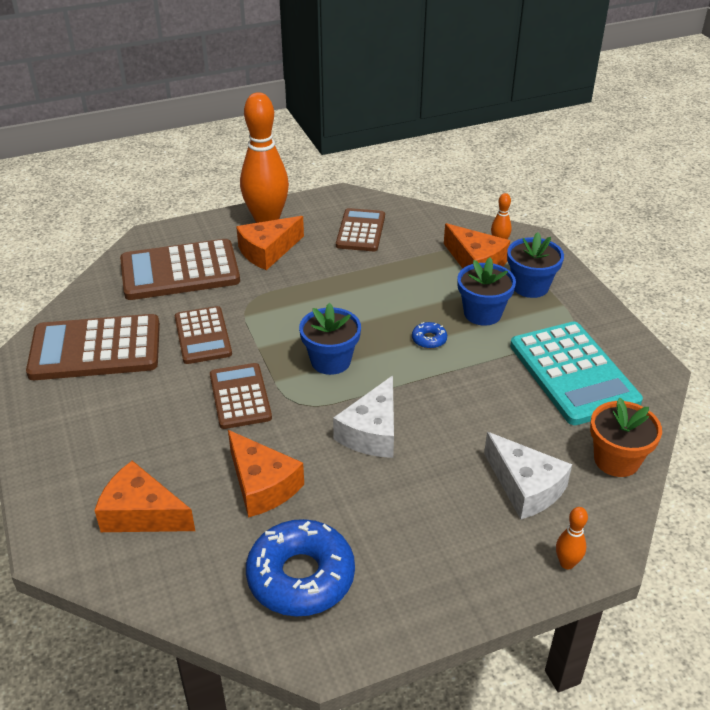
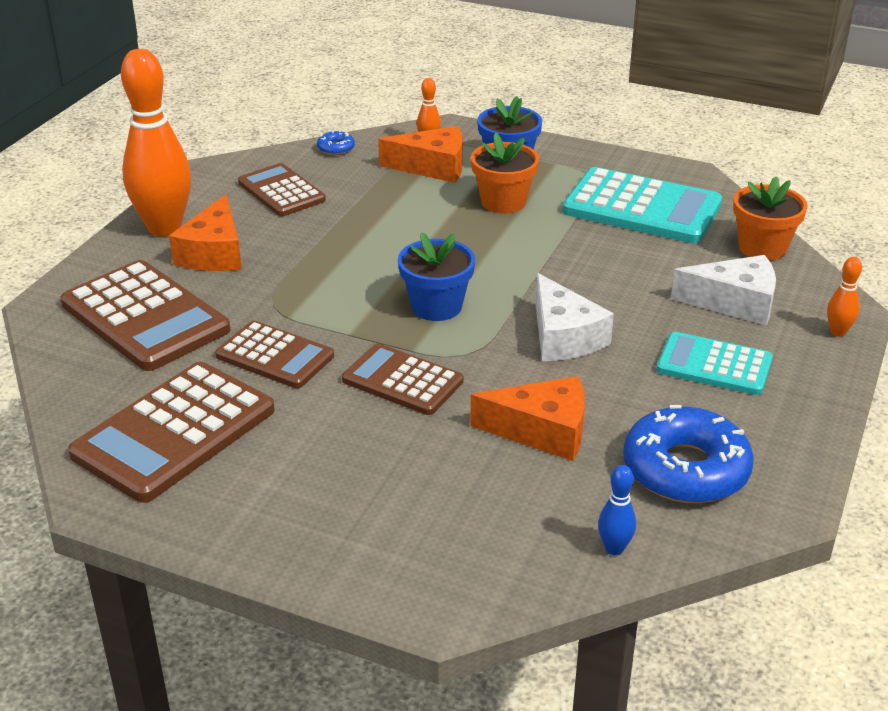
camera: 45 degrees left, 5 degrees down
(142, 513) = (476, 523): orange cheese -> none
(180, 271) = (145, 317): brown calculator -> brown calculator turned 75 degrees counterclockwise
(182, 591) = (614, 548): none -> blue bowling pin
(429, 339) = (493, 244): blue donut -> blue donut (336, 148)
(435, 521) = (714, 365): none -> turquoise calculator
(482, 313) = (503, 202): blue flower pot -> orange flower pot

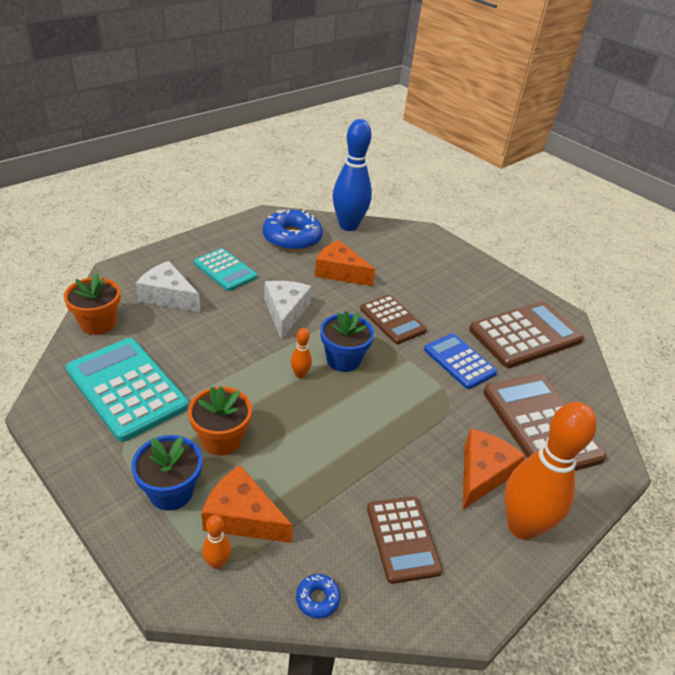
camera: 160 degrees left, 5 degrees up
(275, 356) = (459, 361): brown calculator -> blue calculator
(614, 548) = (348, 226): blue bowling pin -> blue bowling pin, size x2.42
(838, 332) = (141, 262): orange bowling pin -> orange bowling pin (300, 374)

